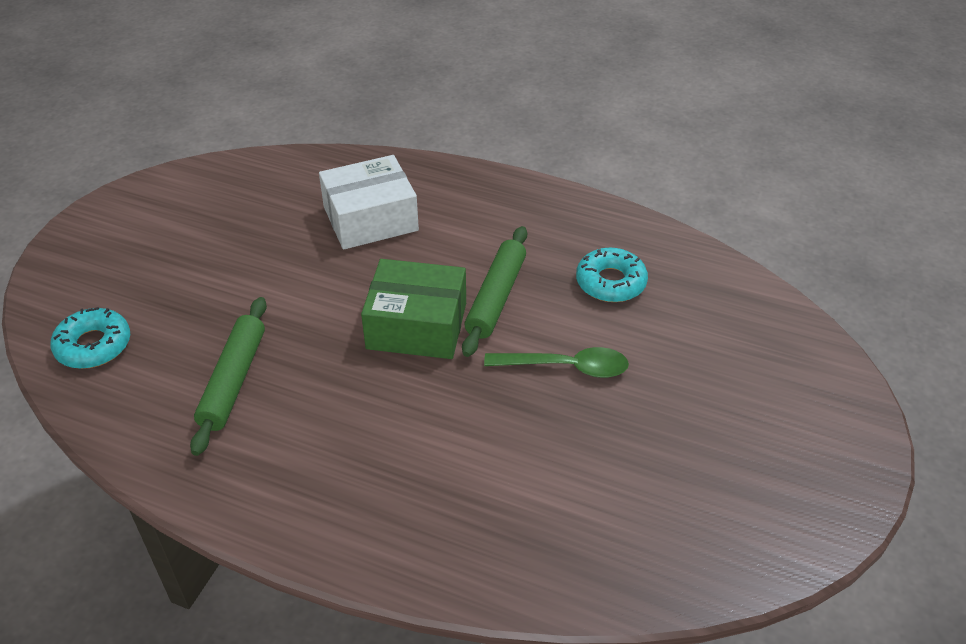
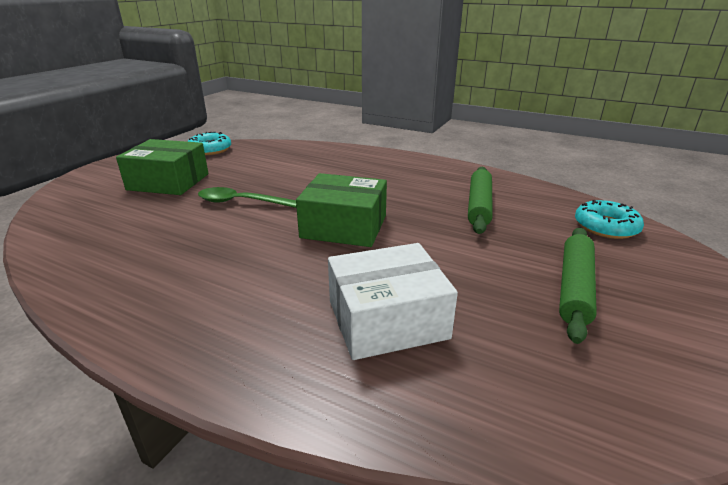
camera: 175 degrees left, 15 degrees down
(496, 297) = (270, 240): green rolling pin -> green rolling pin (574, 287)
(610, 282) = (161, 246): turquoise donut -> turquoise donut (210, 150)
(709, 414) = (168, 182): none -> green box

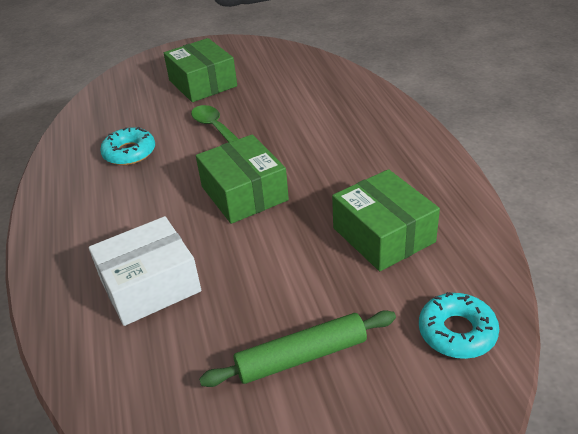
camera: 50 degrees right, 10 degrees up
(210, 150) = (276, 55): turquoise donut -> turquoise donut (129, 153)
(387, 319) = (150, 285): white box -> white box turned 60 degrees counterclockwise
(479, 206) = (383, 235): green rolling pin -> green box

